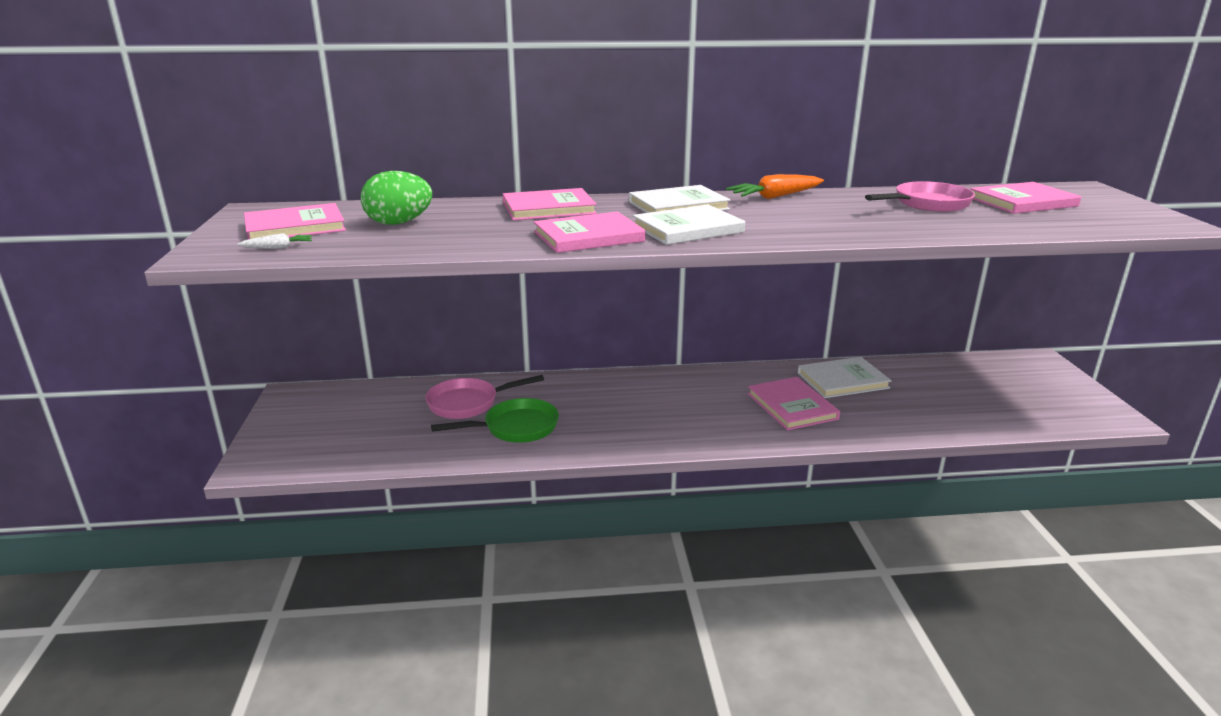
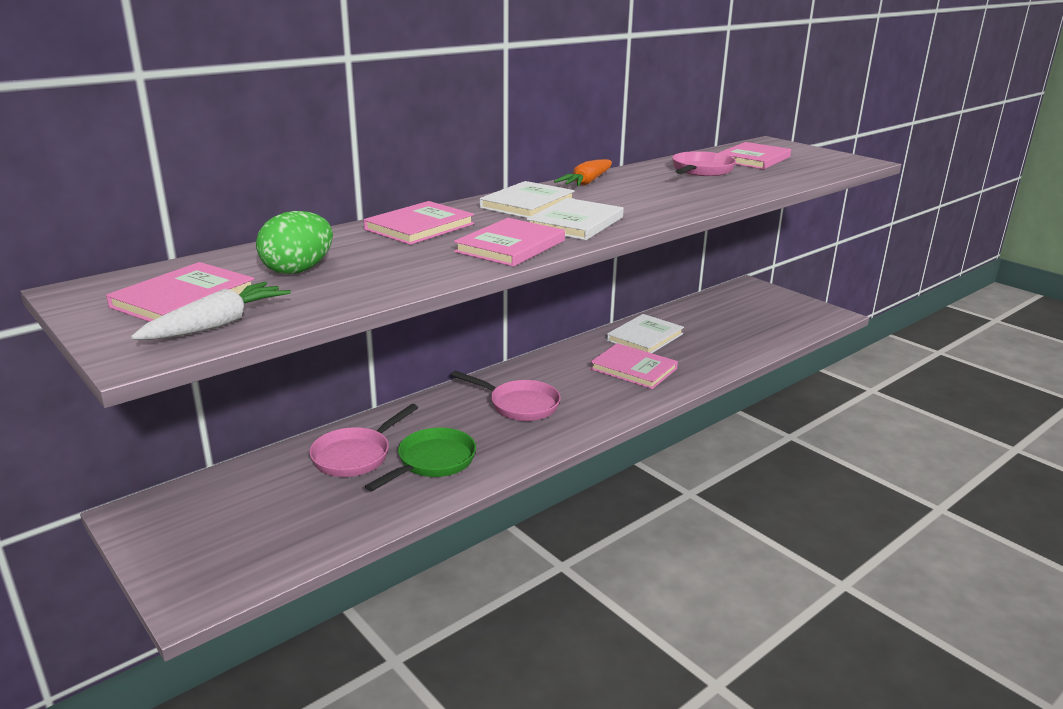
camera: 35 degrees left, 0 degrees up
(278, 248) = (217, 325): white carrot -> white carrot, size x1.91
(642, 405) = (519, 405): none -> pink pan

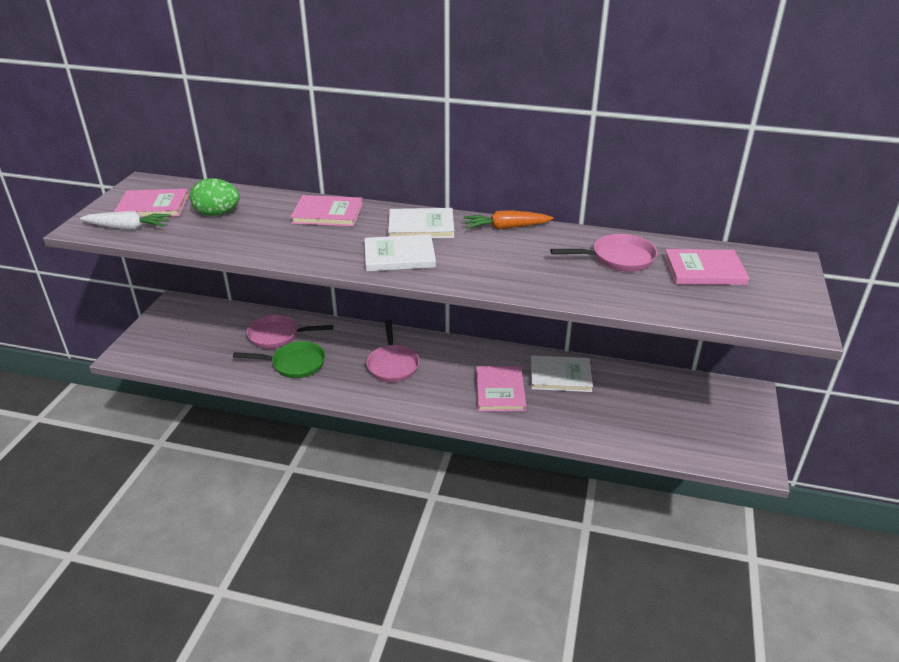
camera: 55 degrees right, 10 degrees up
(510, 246) = (323, 252): pink book -> none

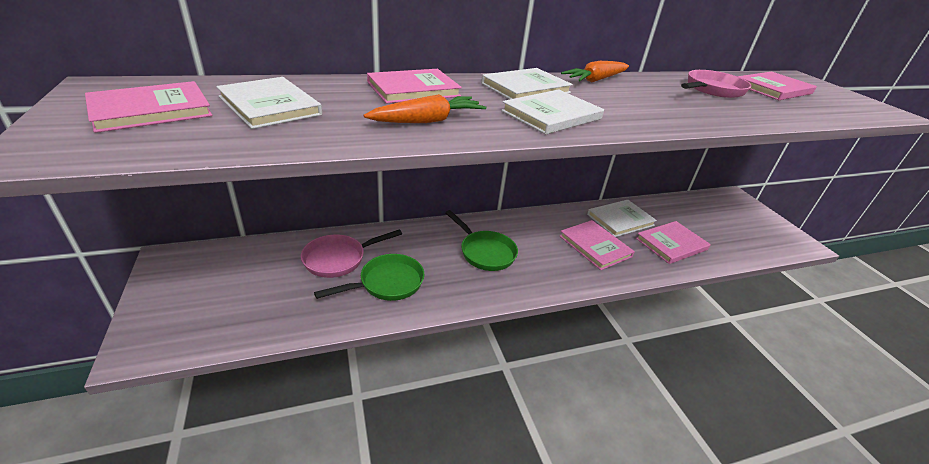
camera: 35 degrees left, 0 degrees up
(128, 228) = (133, 141): white carrot -> none
(217, 213) = (269, 106): green egg -> white book
(299, 244) = (427, 121): none -> orange carrot
(392, 364) = (484, 252): pink pan -> green pan
(585, 413) = (671, 244): none -> pink book

